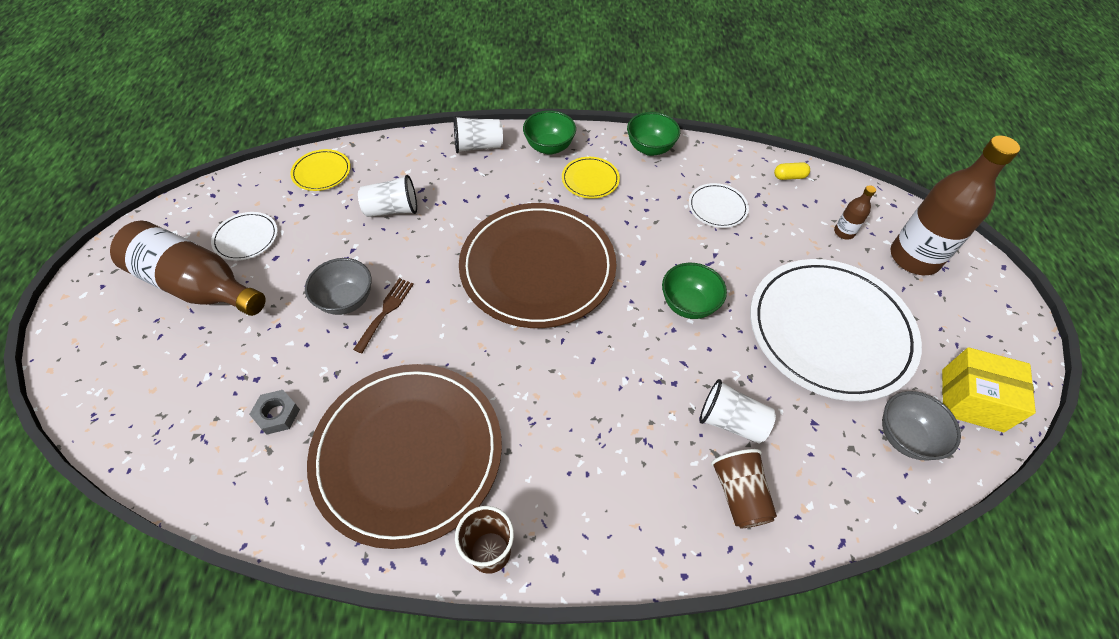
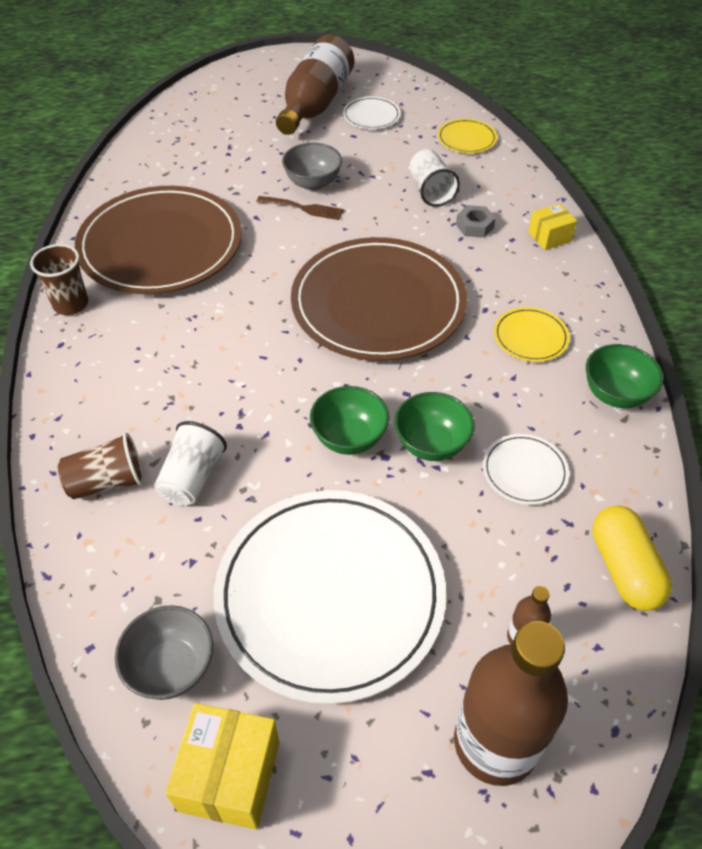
camera: 85 degrees right, 5 degrees down
(277, 414) = (196, 171): grey nut -> grey nut (474, 226)
(478, 146) = (549, 237): white cup -> yellow box
(549, 147) = (574, 295): green bowl -> green bowl (431, 444)
(789, 177) = (624, 569): yellow capsule -> yellow capsule, size x1.92

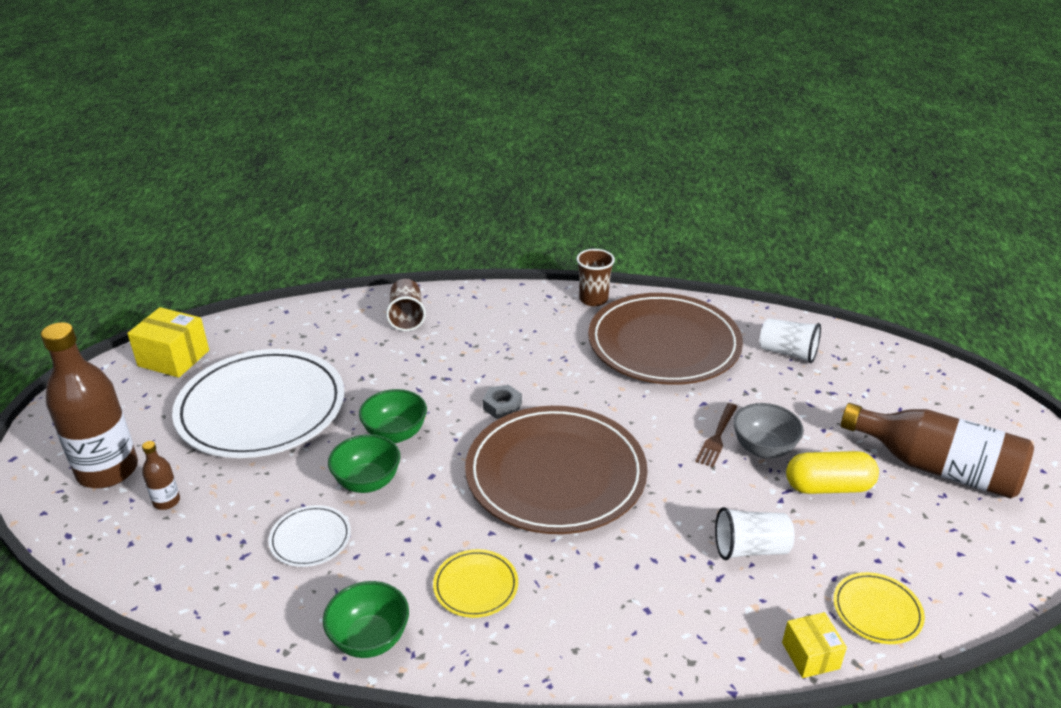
camera: 100 degrees right, 15 degrees down
(171, 667) = (253, 340): grey bowl -> none
(192, 477) = (393, 352): white cup -> white cup (787, 352)
(371, 116) = (920, 517): white plate -> none
(474, 226) = (676, 578): grey nut -> grey nut (502, 406)
(549, 237) = (648, 652): yellow box -> yellow box (810, 655)
(624, 569) = (180, 581): yellow capsule -> yellow capsule (828, 487)

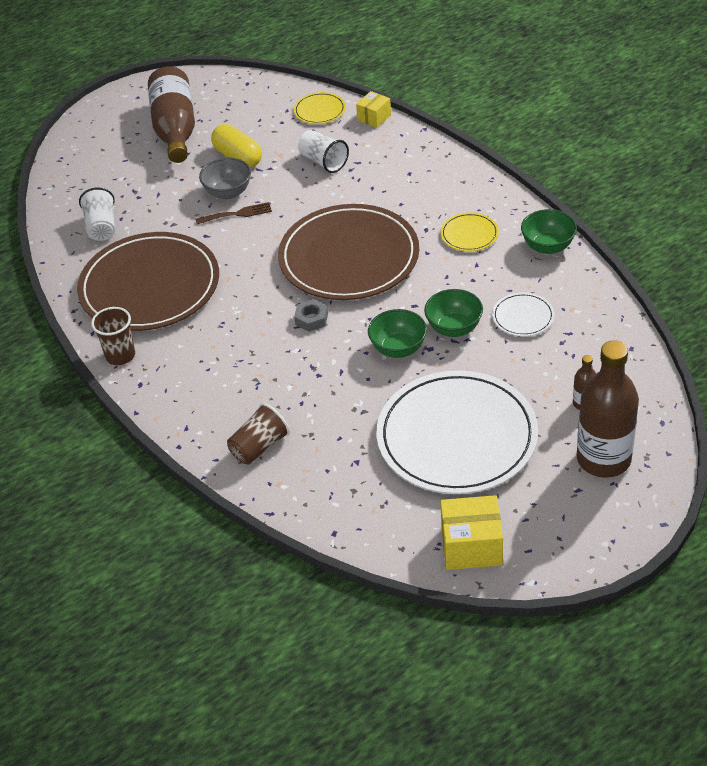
camera: 125 degrees left, 10 degrees up
(173, 358) = (471, 546): yellow box -> yellow box turned 75 degrees counterclockwise

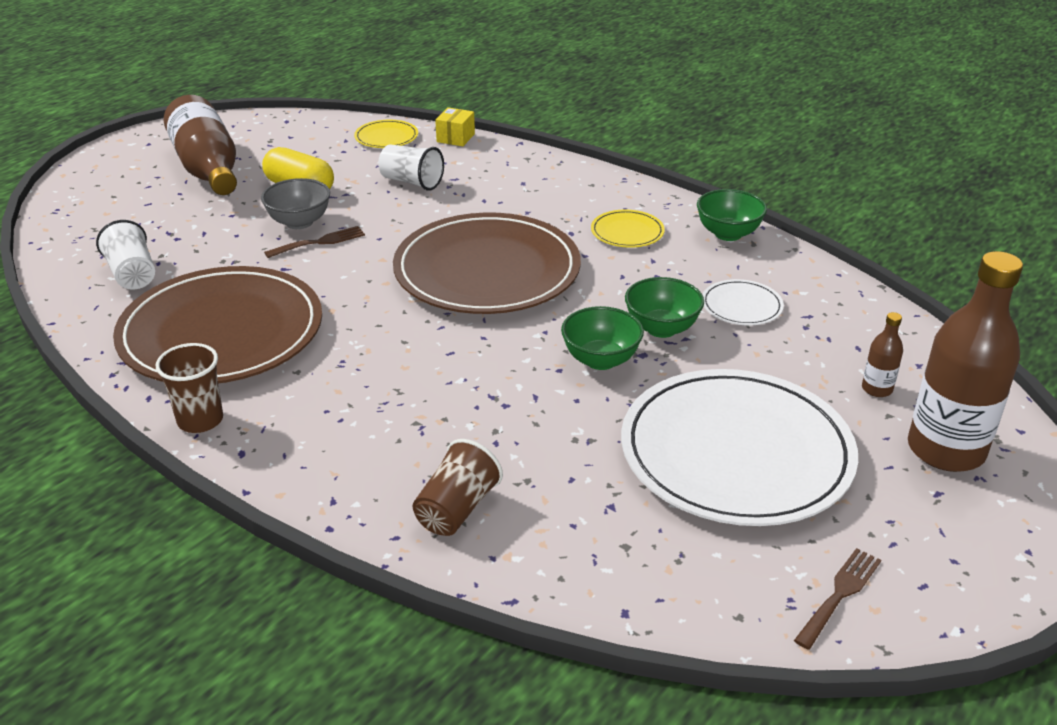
camera: 20 degrees left, 10 degrees down
(311, 319) = (467, 342): grey nut -> none
(471, 546) = (839, 594): yellow box -> brown fork

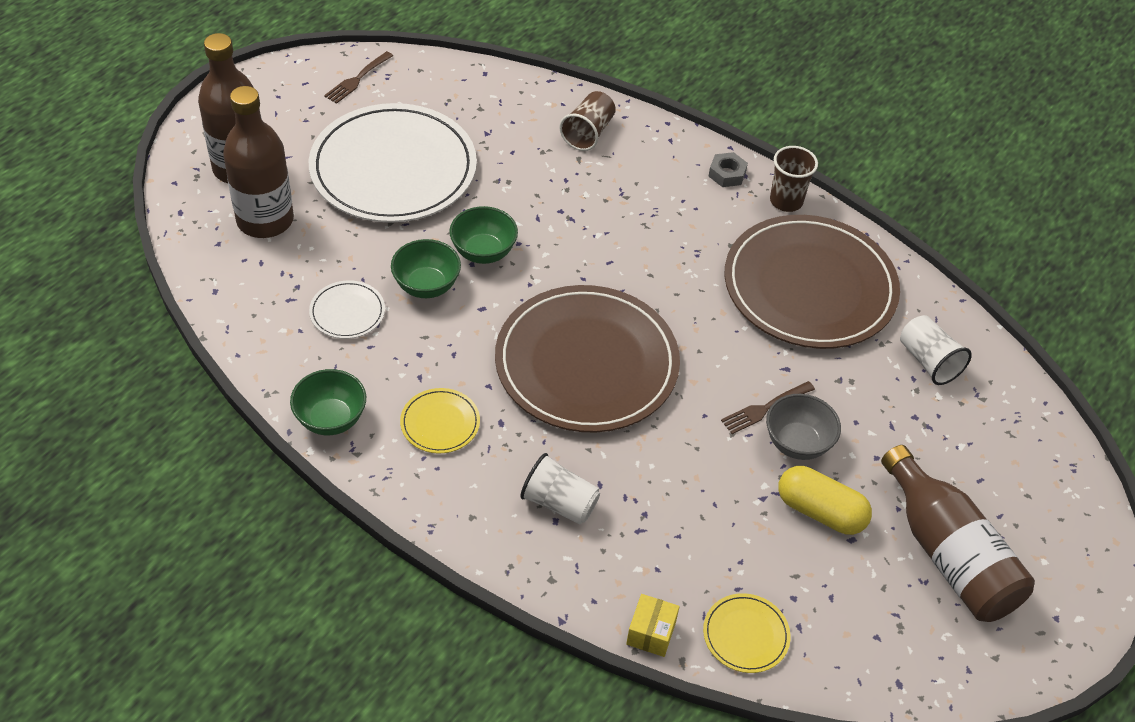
camera: 175 degrees right, 15 degrees up
(266, 453) = (727, 174): none -> grey nut
(411, 182) = (690, 523): white cup -> white cup (559, 503)
(877, 389) = (265, 220): brown bottle -> brown bottle, size x2.33

